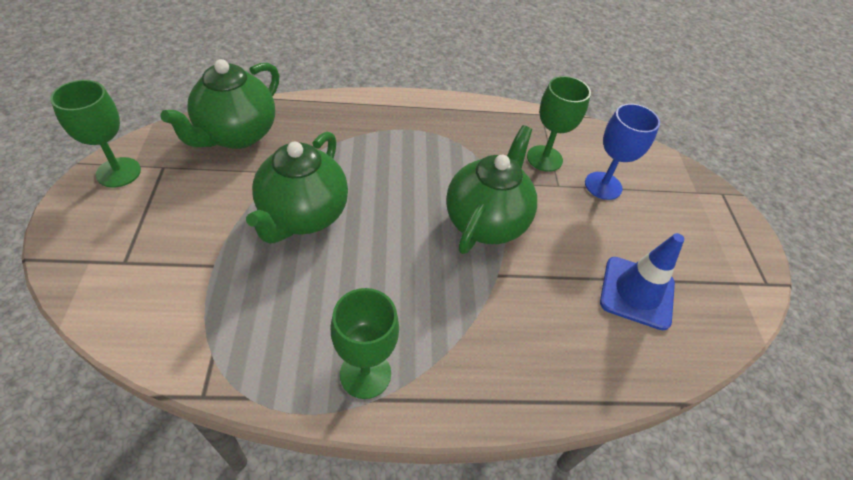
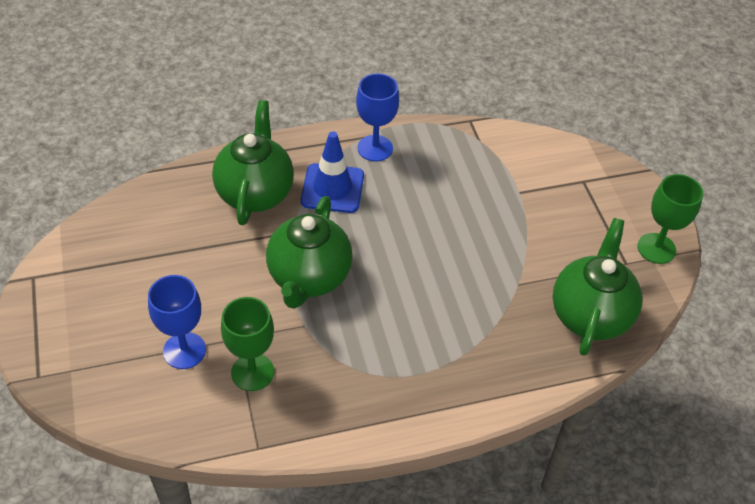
camera: 170 degrees right, 0 degrees up
(303, 216) = (476, 245): green teapot -> green teapot (255, 193)
(365, 374) = (375, 148): green goblet -> blue goblet
(637, 293) = (166, 242): blue traffic cone -> blue traffic cone (332, 188)

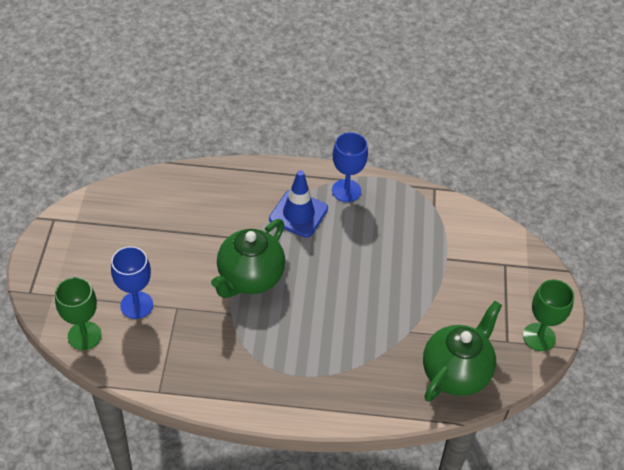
camera: 20 degrees right, 0 degrees up
(252, 372) = (178, 336): green goblet -> green goblet (84, 336)
(255, 193) = (238, 201): green teapot -> none

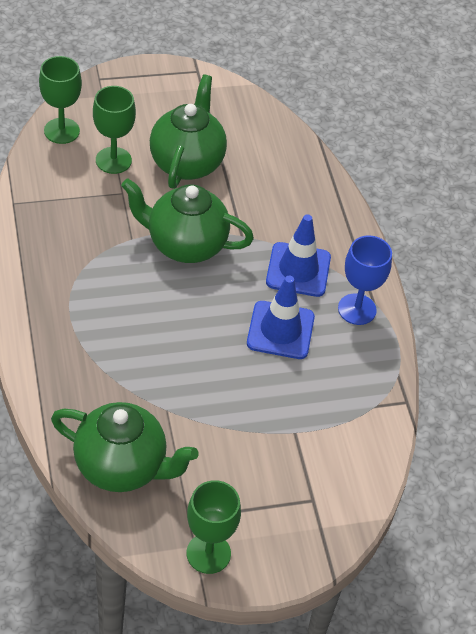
camera: 70 degrees right, 0 degrees up
(136, 305) = (113, 160): blue goblet -> green goblet
(160, 254) = (187, 163): none -> green teapot
(353, 241) = (280, 330): none -> blue traffic cone

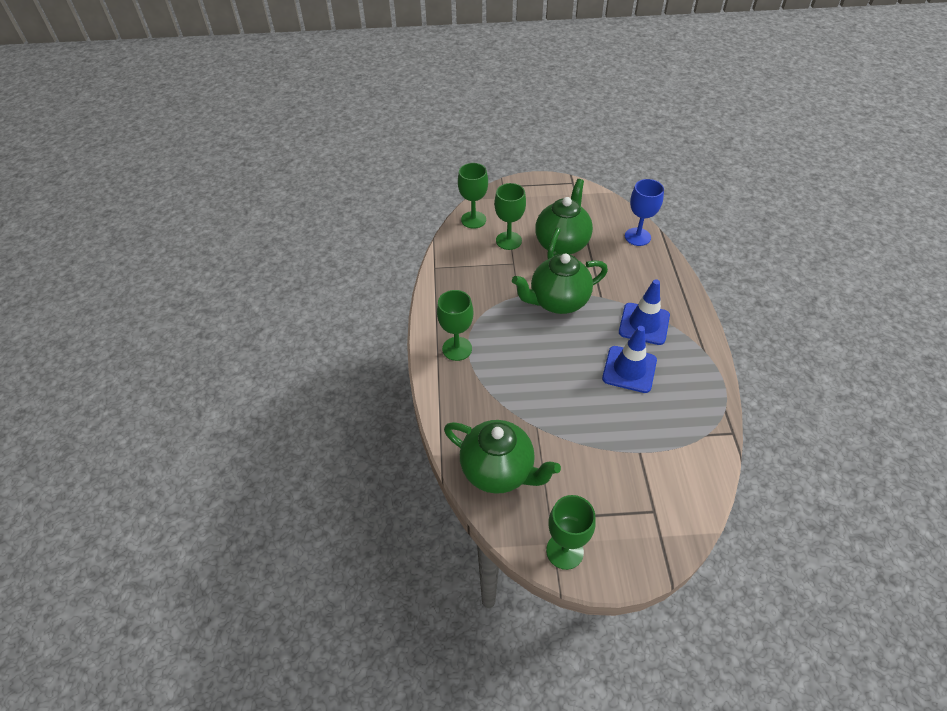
camera: 15 degrees right, 0 degrees up
(55, 315) = (457, 349): none -> green goblet
(185, 245) = (558, 302): green teapot -> green teapot turned 45 degrees counterclockwise
(357, 309) = (690, 356): blue goblet -> blue goblet (637, 237)

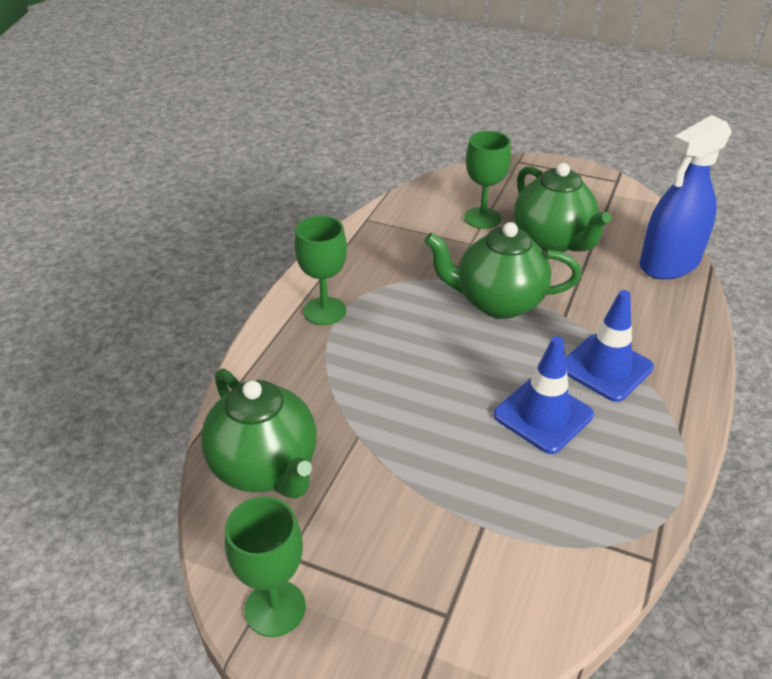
camera: 25 degrees right, 10 degrees down
(473, 220) = (454, 185): green goblet -> none
(562, 244) = (552, 241): green teapot -> green teapot turned 105 degrees clockwise
(637, 237) = (669, 264): blue goblet -> blue spray bottle

